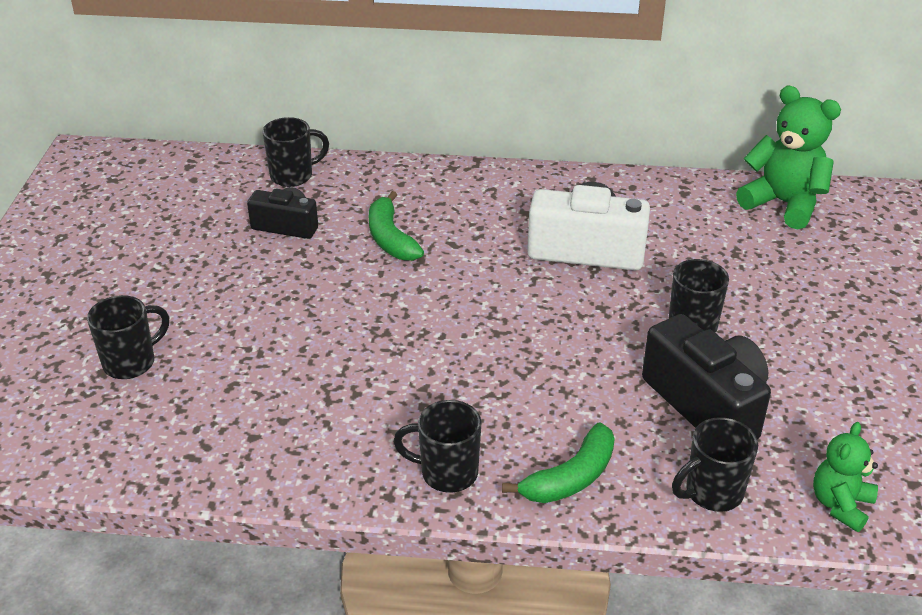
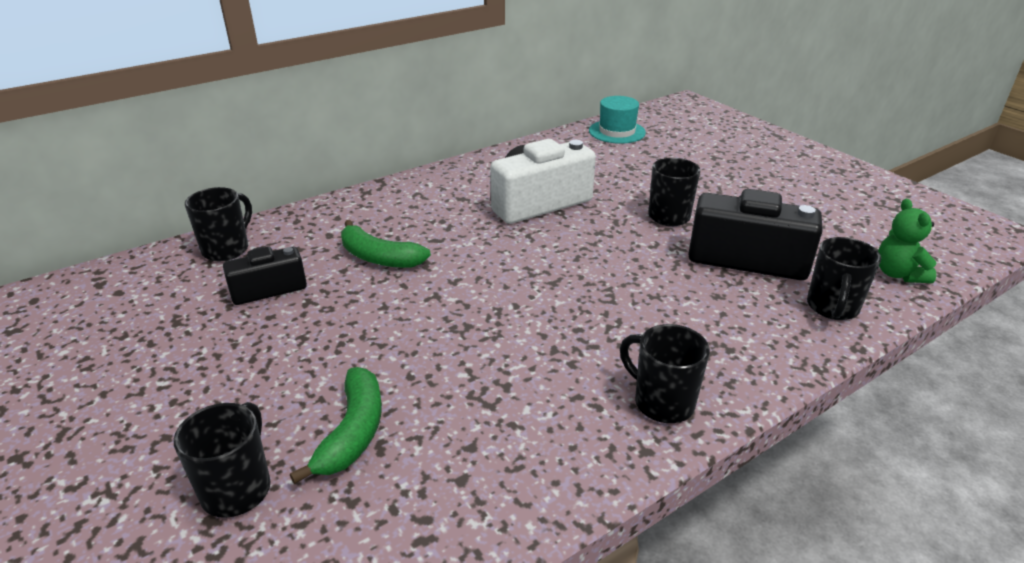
camera: 40 degrees left, 5 degrees down
(447, 473) = (661, 402): black mug -> black mug turned 75 degrees clockwise
(571, 478) = (744, 351): green banana -> green banana (353, 432)
(783, 204) = (617, 132): green teddy bear -> turquoise hat

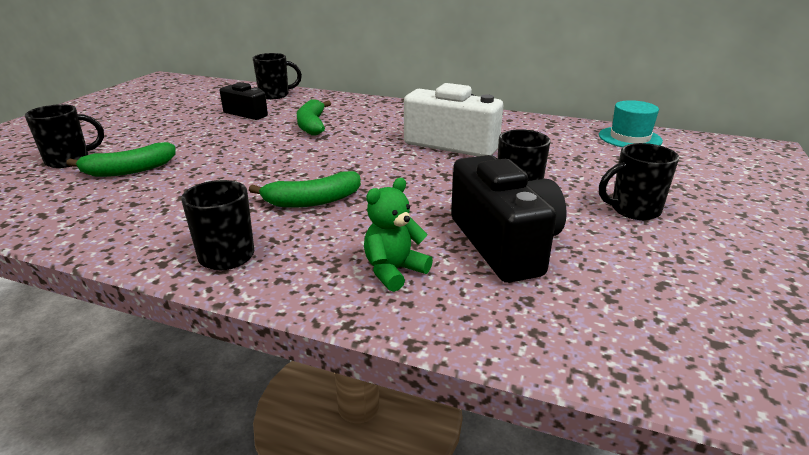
camera: 55 degrees right, 5 degrees down
(588, 319) = (312, 201): none -> green banana
(832, 308) = (474, 312): black mug -> black mug (633, 210)
(898, 274) = (620, 348): green teddy bear -> green teddy bear (394, 271)

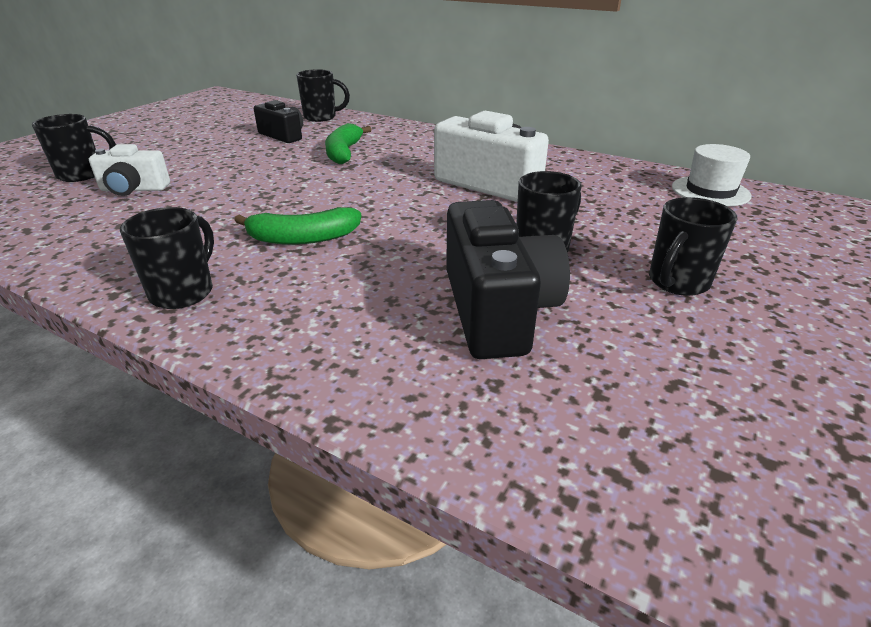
camera: 10 degrees right, 5 degrees up
(129, 170) = (133, 189): green banana -> white camera
(394, 271) = (353, 330): green teddy bear -> none
(630, 138) = (710, 191): turquoise hat -> white hat
(633, 210) = (677, 283): black mug -> black mug turned 45 degrees counterclockwise

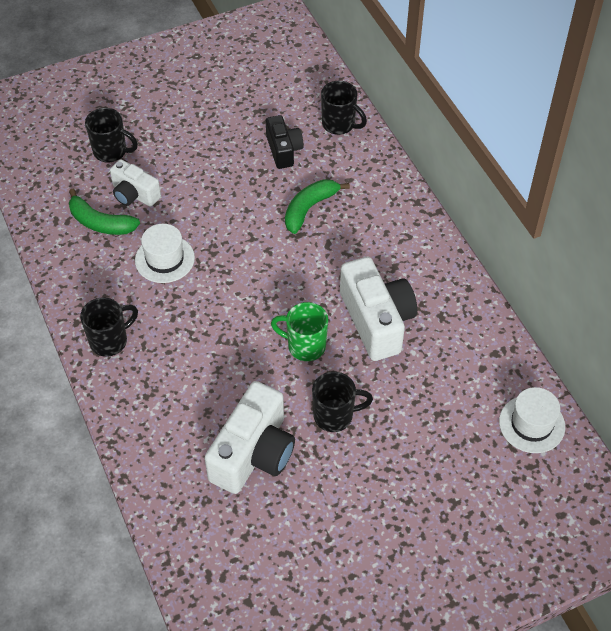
camera: 35 degrees right, 20 degrees up
(211, 214) = (164, 259): none -> white hat
(303, 238) = (201, 321): green banana -> green banana (100, 223)
(444, 217) = (305, 346): none -> green mug
(497, 310) = (253, 453): black camera -> white camera
(677, 283) = (376, 495): black mug -> none

